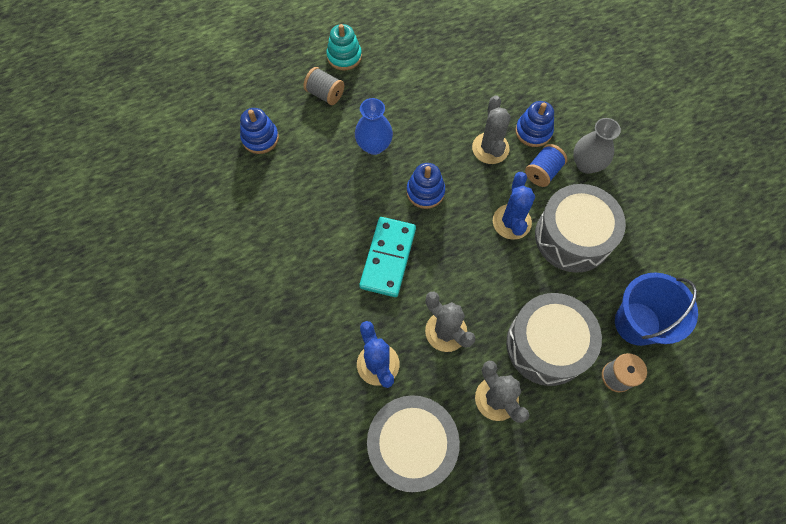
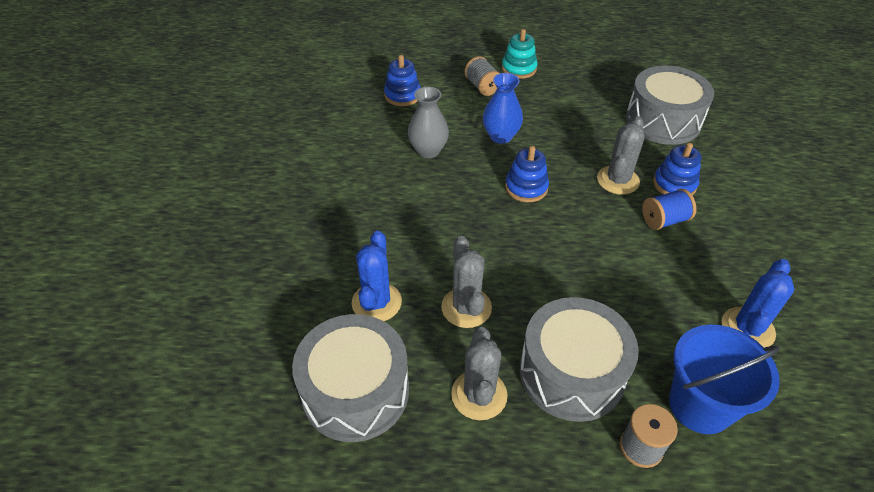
camera: 30 degrees right, 20 degrees down
(388, 258) = (451, 222): turquoise domino -> none
(511, 222) = (602, 247): blue cactus -> blue cactus (747, 328)
(572, 237) = (665, 288): grey drum -> grey drum (663, 120)
(586, 164) = (720, 233): grey vase -> grey vase (428, 151)

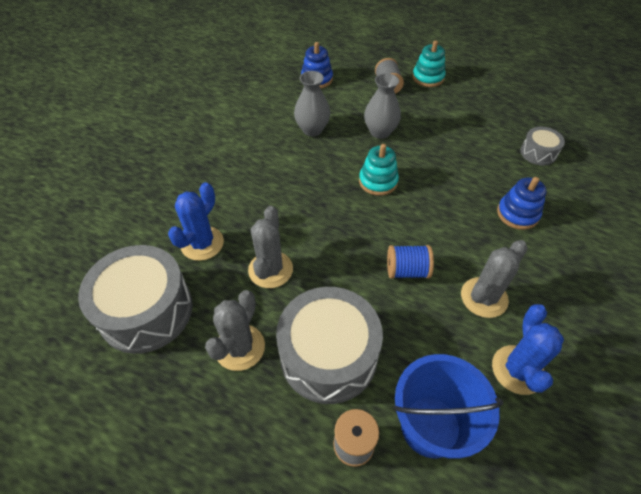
camera: 20 degrees right, 5 degrees up
(500, 136) = (380, 132): blue vase -> grey vase
(526, 187) = (378, 181): blue stacking toy -> turquoise stacking toy
(617, 180) = (465, 196): grey cactus -> grey cactus (484, 297)
(663, 120) = (538, 153): grey drum -> grey drum, size x0.50
(664, 220) = (489, 244): blue spool -> blue spool (407, 270)
(747, 328) = (517, 370): blue cactus -> blue cactus turned 45 degrees counterclockwise

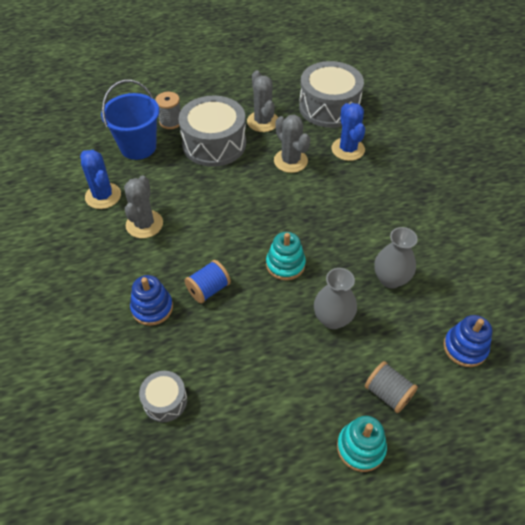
camera: 140 degrees right, 0 degrees up
(407, 270) = (206, 210): blue spool -> blue spool (208, 289)

